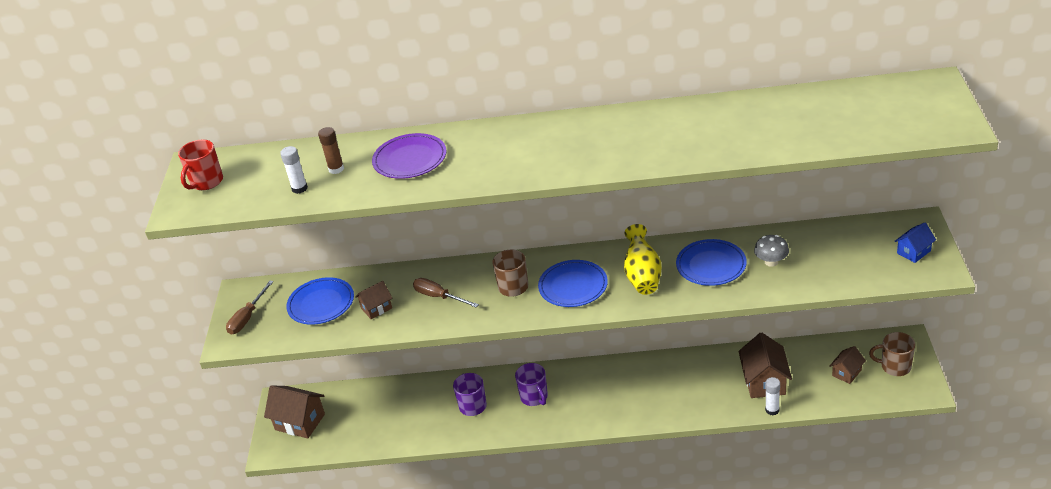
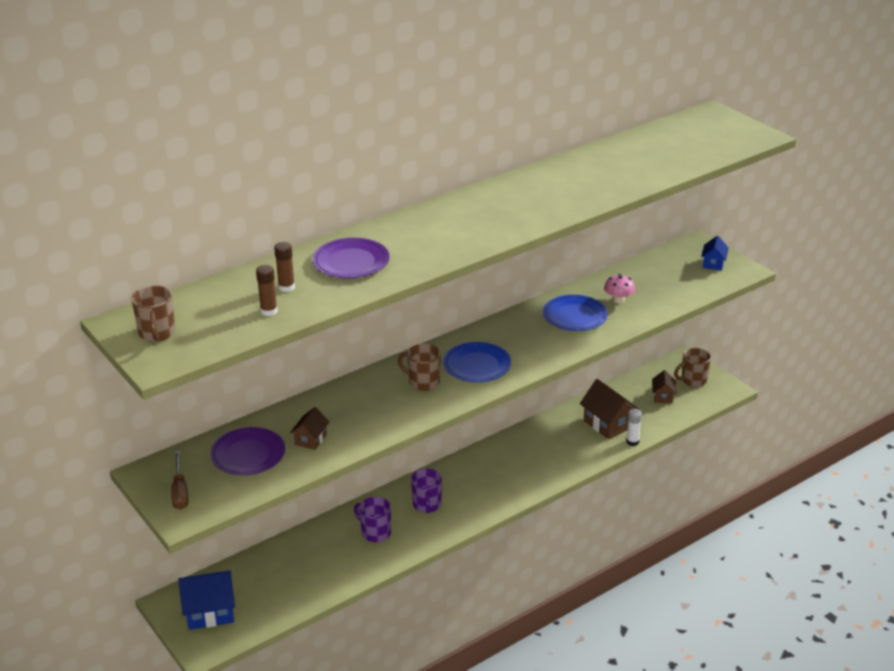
camera: 40 degrees left, 5 degrees down
(206, 182) = (157, 333): red mug -> brown mug
(299, 188) = (269, 311): white glue stick -> brown glue stick
(300, 422) = (210, 612): brown house -> blue house
(321, 304) = (248, 454): blue plate -> purple plate
(439, 297) = (363, 411): brown screwdriver -> none
(534, 397) = (427, 505): purple mug -> purple mug turned 60 degrees clockwise
(643, 275) = (527, 340): yellow vase -> none
(771, 262) = (618, 300): grey mushroom -> pink mushroom

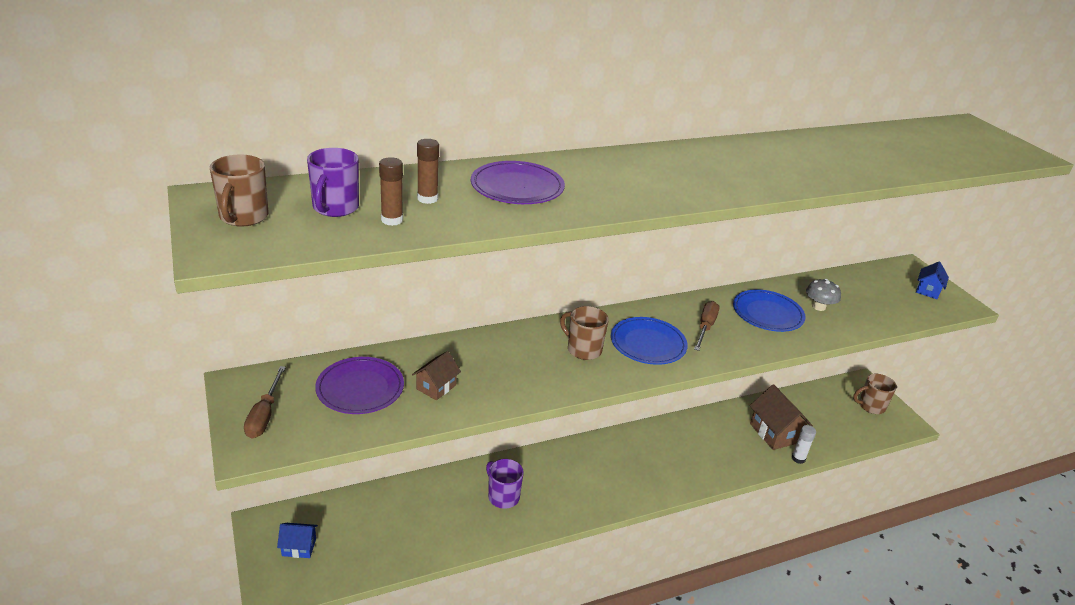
camera: 10 degrees right, 0 degrees up
(210, 612) = (299, 547): blue house -> blue house, size x0.57
(427, 505) = (566, 478): purple mug -> purple mug (335, 208)
(523, 340) = (705, 327): none -> brown screwdriver
(618, 300) = (818, 307): pink mushroom -> grey mushroom
(663, 396) = (837, 416): brown house -> none

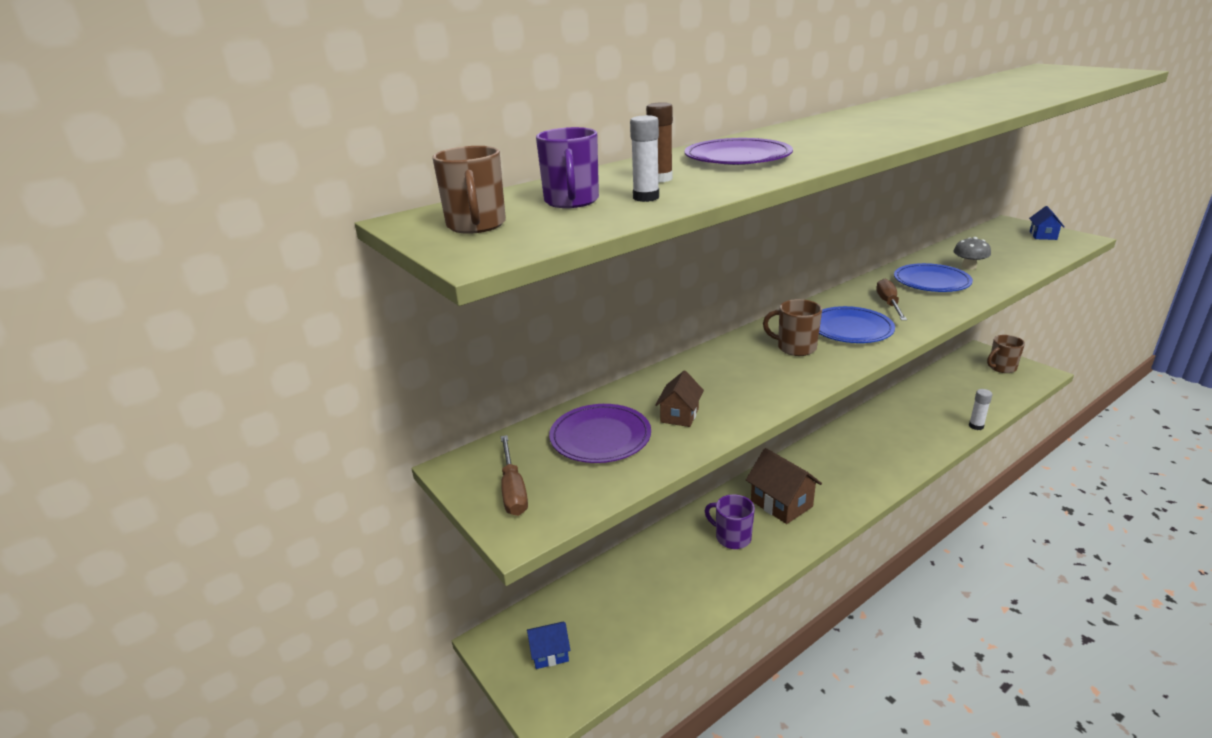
camera: 10 degrees left, 5 degrees down
(392, 220) = (646, 198): brown glue stick -> white glue stick
(774, 433) = (939, 411): brown house -> brown house (781, 503)

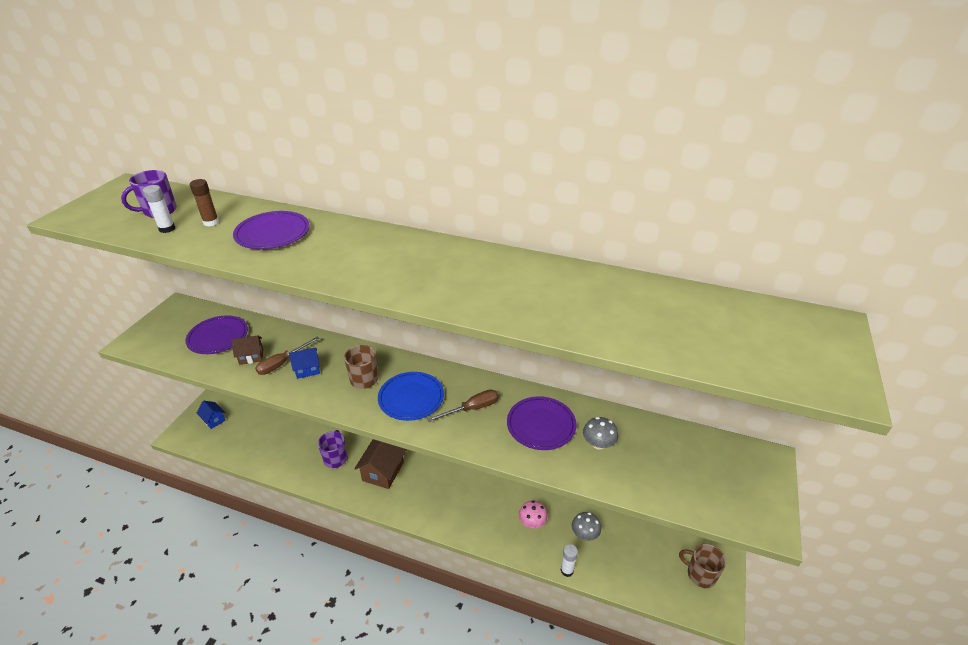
camera: 55 degrees right, 10 degrees up
(476, 225) = (114, 201): brown mug -> none
(513, 490) = (161, 328): brown screwdriver -> brown screwdriver (282, 363)
(910, 427) = (532, 522): none -> pink mushroom
(931, 281) = (541, 425): blue plate -> purple plate
(937, 404) = (585, 534): none -> grey mushroom
(1043, 235) = (748, 490): blue house -> blue house (307, 370)

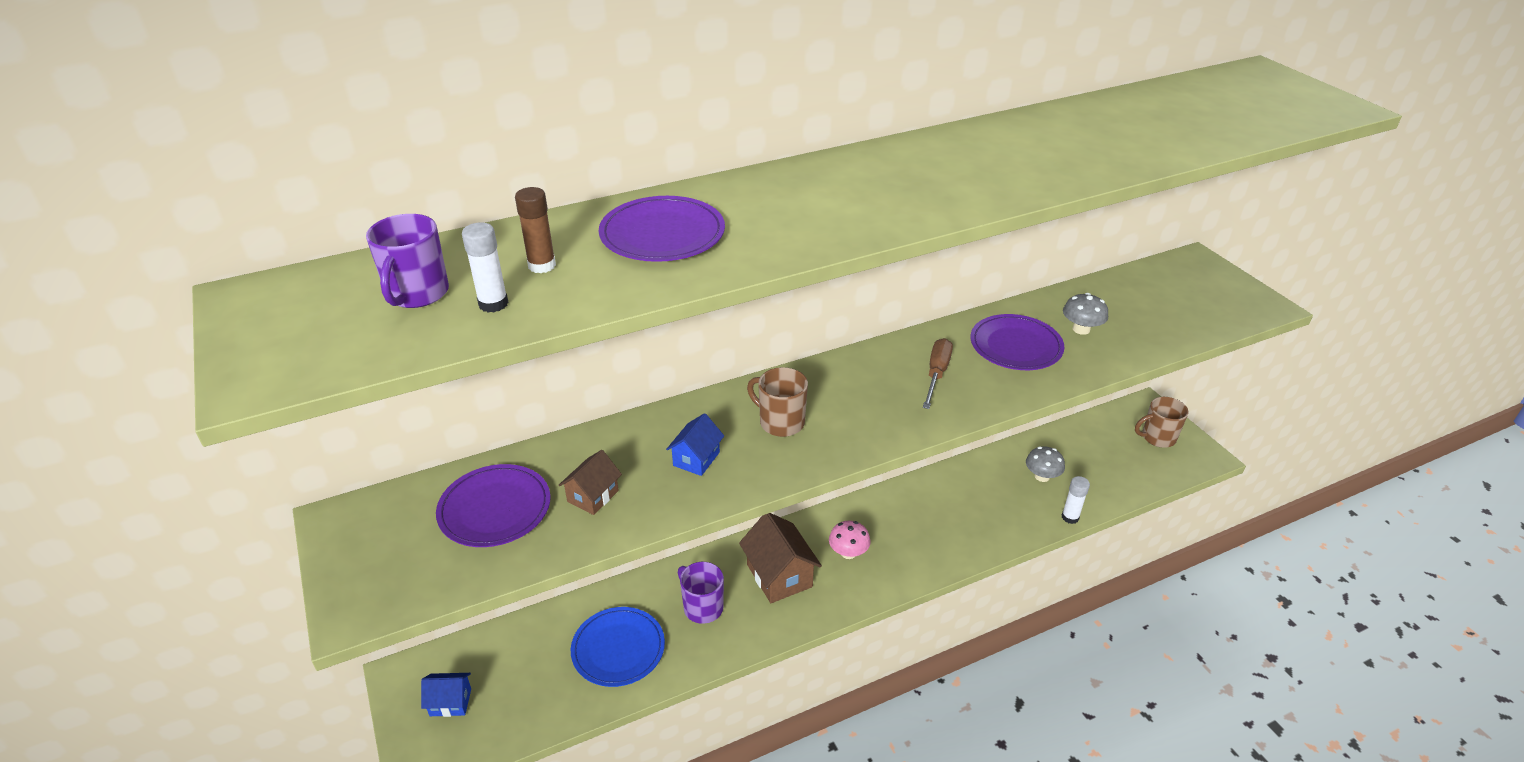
camera: 45 degrees left, 0 degrees up
(282, 363) = (650, 474): brown screwdriver -> none
(411, 398) = (863, 405): blue plate -> blue plate (618, 649)
(532, 522) = (988, 502): pink mushroom -> pink mushroom (848, 552)

